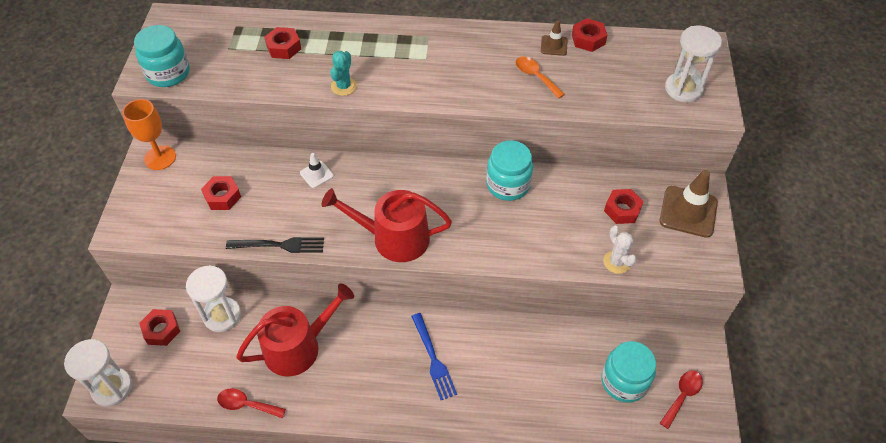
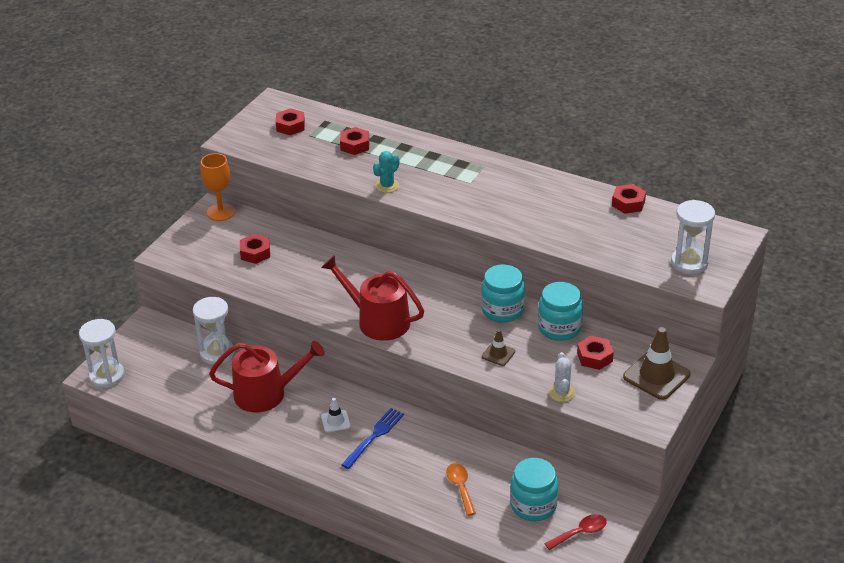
camera: 25 degrees right, 15 degrees down
(161, 330) = (164, 349): red nut -> red nut (290, 126)
(168, 73) = (251, 142): turquoise jar -> turquoise jar (559, 328)
(246, 404) = (203, 419): red spoon -> none
(279, 245) = (281, 299): black fork -> none
(316, 174) = (341, 258): white traffic cone -> white traffic cone (335, 421)
(433, 359) = (374, 436): blue fork -> blue fork turned 150 degrees counterclockwise
(535, 76) = (558, 219): orange spoon -> orange spoon (460, 487)
(554, 45) = (592, 200): brown traffic cone -> brown traffic cone (498, 354)

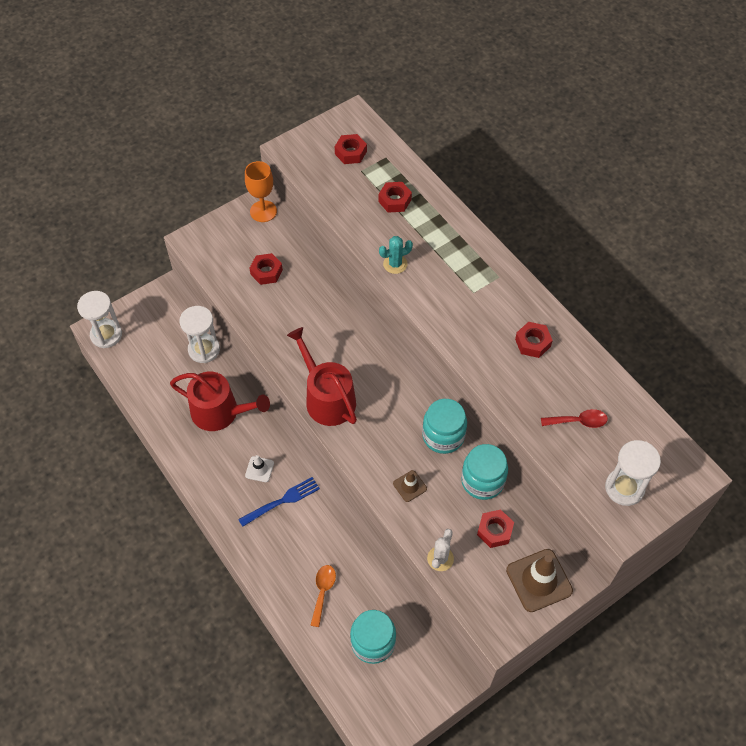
camera: 25 degrees right, 20 degrees up
(580, 533) = (396, 692): red spoon -> red spoon (578, 421)
(628, 203) = (610, 384): red nut -> red nut (532, 343)

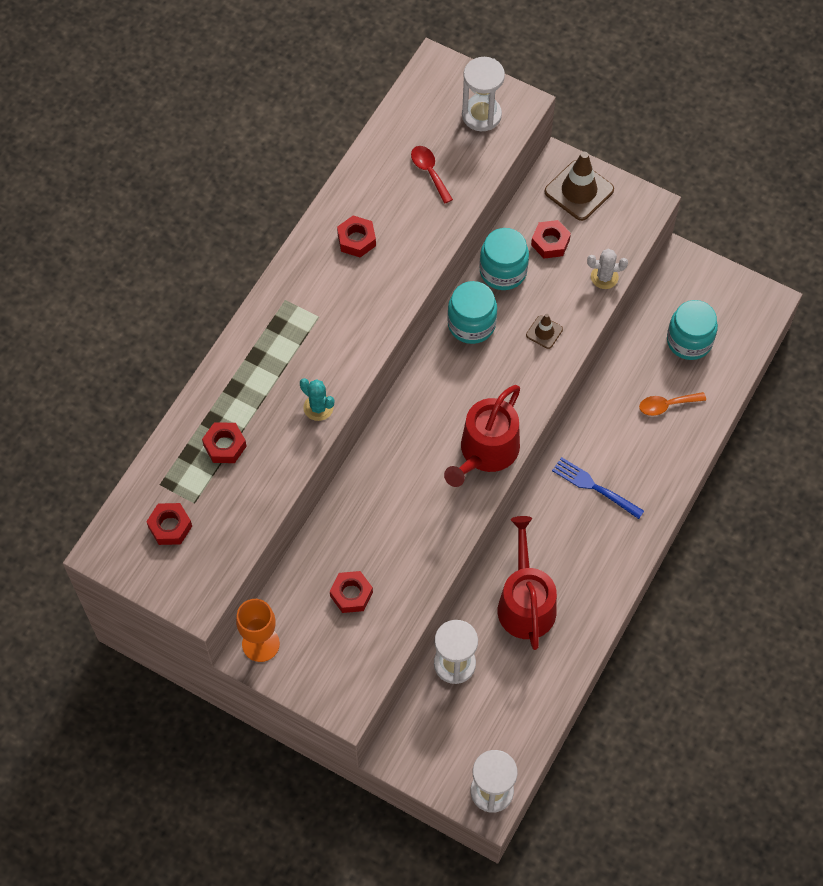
camera: 115 degrees left, 5 degrees up
(259, 469) = (571, 527): white traffic cone -> none

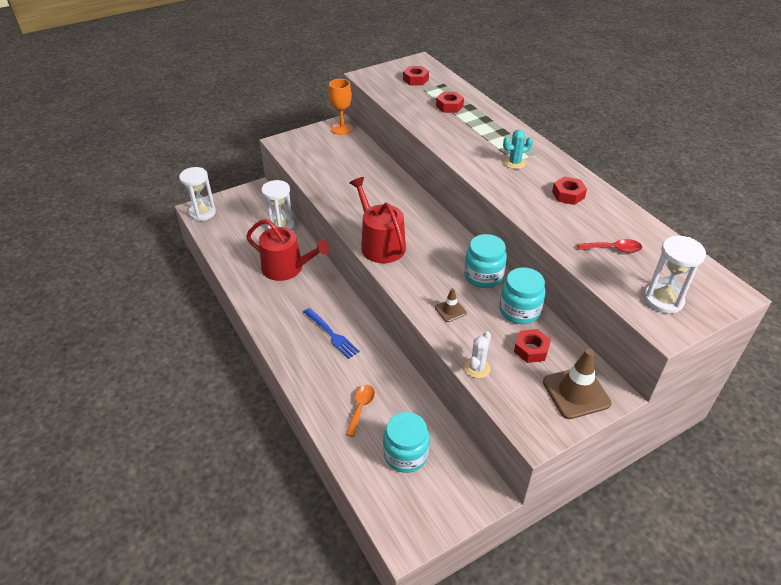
camera: 120 degrees right, 20 degrees down
(318, 407) = (447, 141): turquoise cactus -> turquoise cactus (514, 163)
(351, 594) = (339, 163): red nut -> none
(594, 487) = (331, 334): blue fork -> blue fork turned 75 degrees clockwise

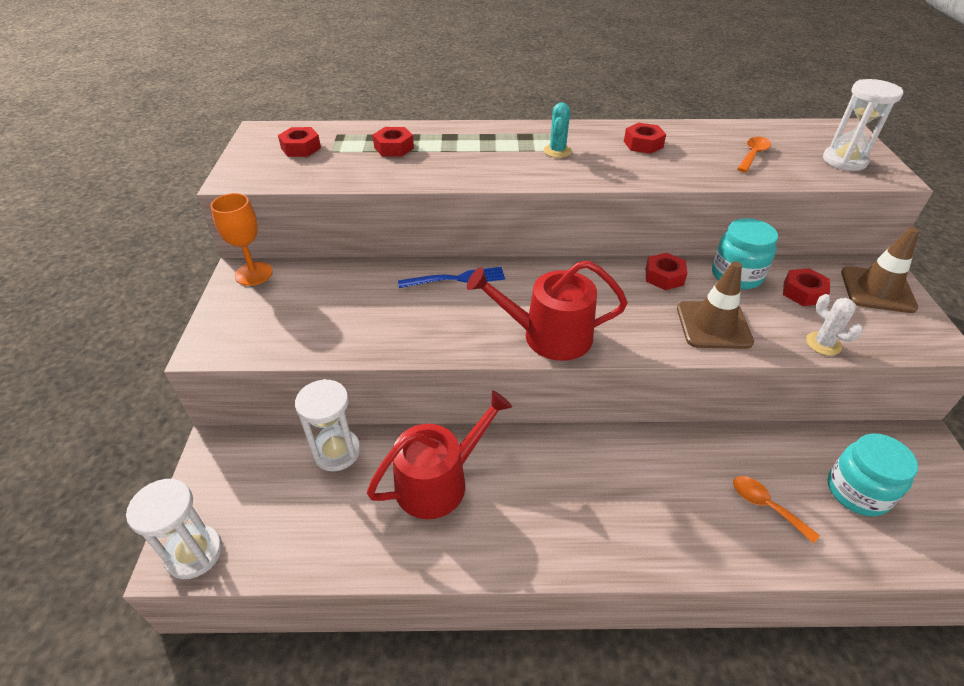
camera: 60 degrees left, 0 degrees up
(331, 334) = (613, 482): blue fork -> blue fork (456, 279)
(450, 310) = (713, 325): brown traffic cone -> brown traffic cone, size x1.90
(483, 276) = (664, 276): turquoise jar -> red nut
(614, 249) = (753, 155): red spoon -> orange spoon

